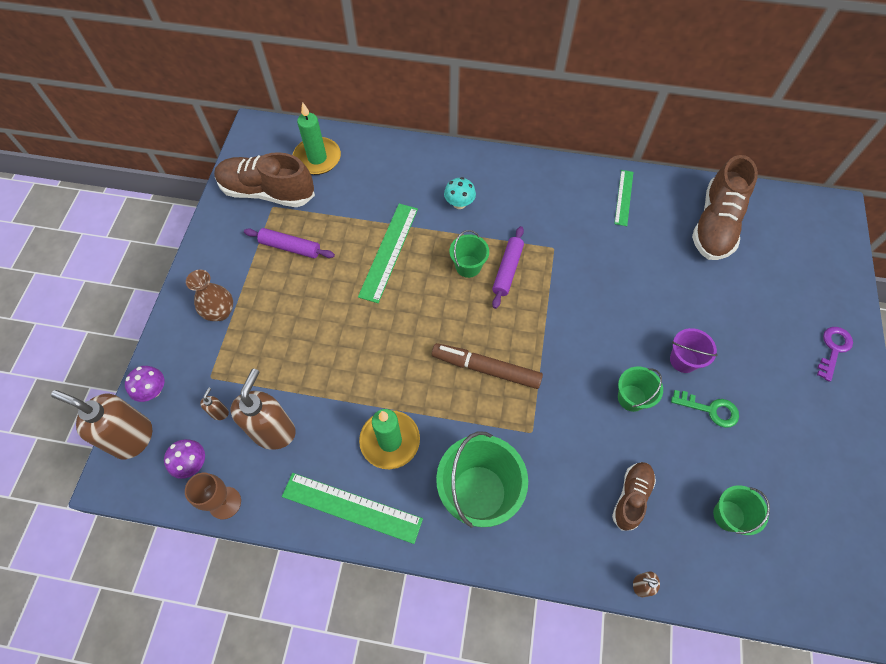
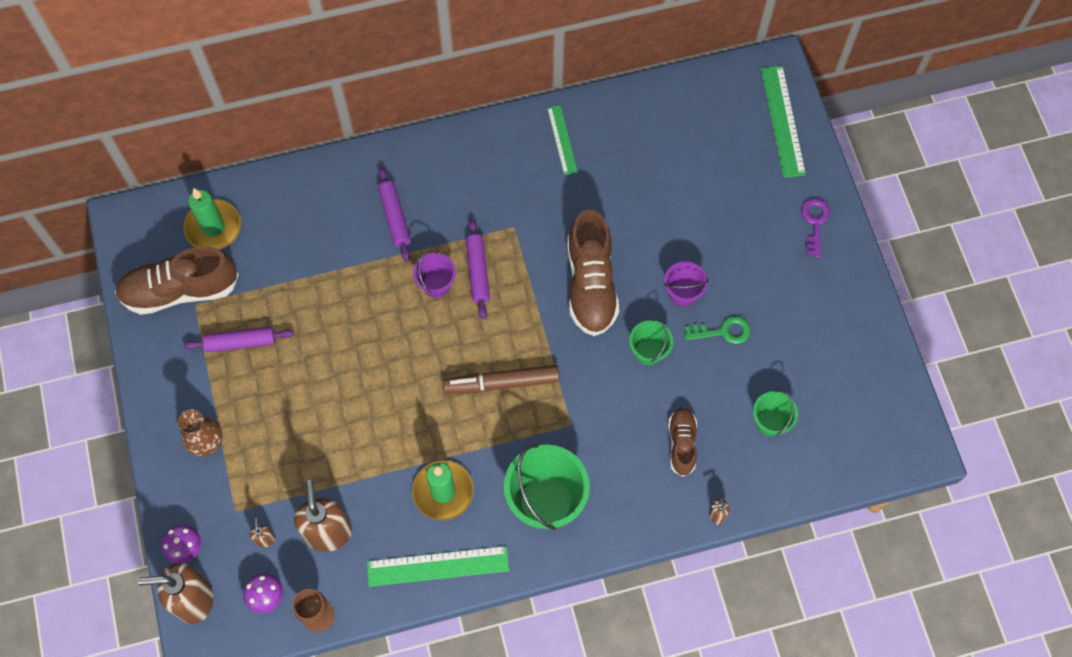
camera: 25 degrees left, 5 degrees up
(388, 251) = (347, 303): green ruler -> green ruler (782, 121)
(459, 203) = (395, 217): turquoise mushroom -> purple rolling pin
(468, 266) = (436, 284): green bucket -> purple bucket
(715, 224) = (664, 133): brown shoe -> brown shoe (591, 284)

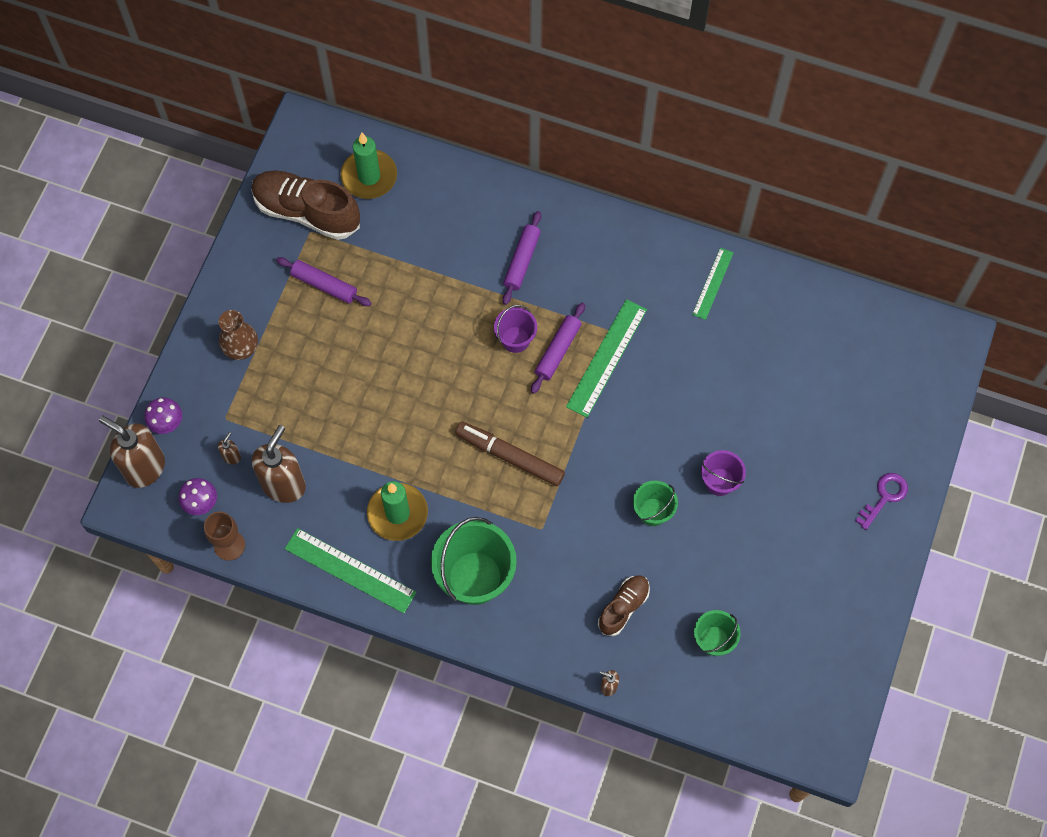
camera: 35 degrees right, 0 degrees up
(591, 284) = (645, 423): brown shoe -> none
(723, 331) = (730, 537): green key -> none
(782, 121) = (923, 389): green ruler -> green ruler (606, 358)

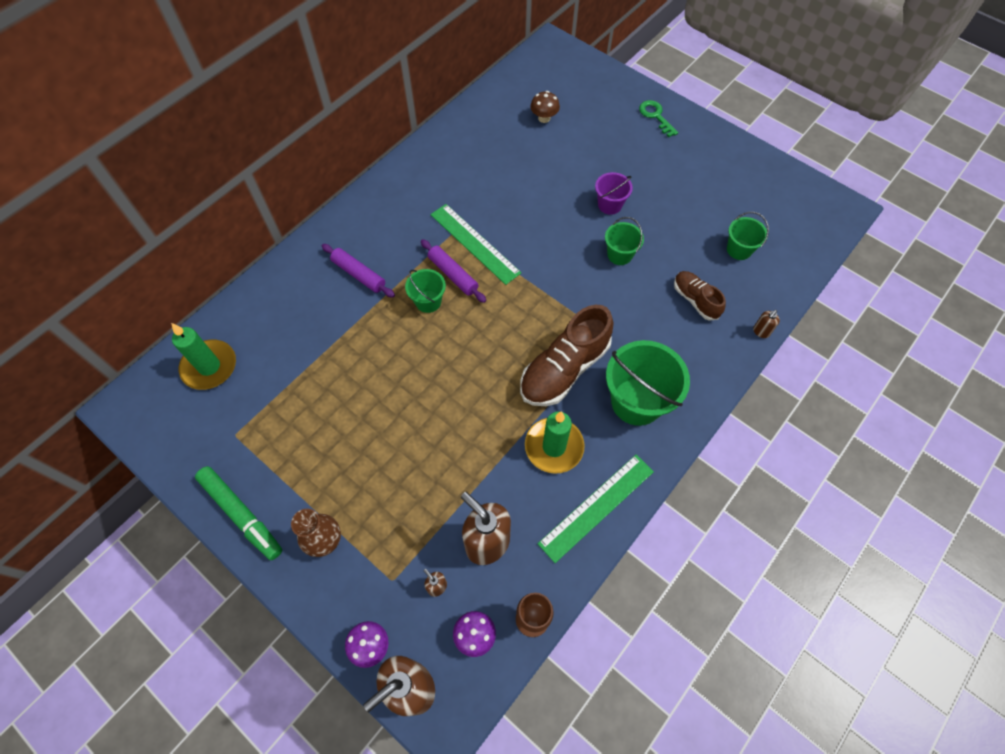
camera: 70 degrees left, 5 degrees down
(241, 272) = (241, 514): none -> green marker
(307, 212) = (213, 432): brown shoe -> brown shoe (564, 369)
(324, 285) = (297, 440): purple rolling pin -> none
(510, 456) = (533, 339): brown marker -> none
(515, 339) = (428, 301): purple bucket -> green bucket
(713, 283) = (444, 157): green ruler -> none
(822, 369) = (544, 118): none -> brown mushroom
(884, 497) = (656, 116): purple key -> green key

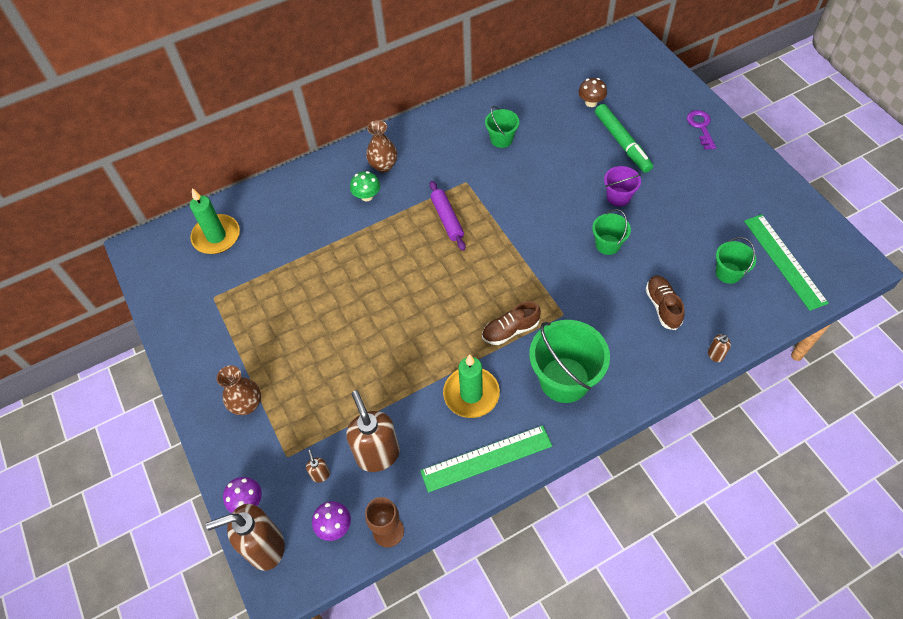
camera: 25 degrees right, 5 degrees down
(241, 514) = (192, 362): green marker -> green marker (622, 143)
(359, 274) = (367, 196): purple rolling pin -> green mushroom
(363, 237) = (383, 166): none -> brown vase
(428, 301) = (415, 236): green bucket -> green bucket (501, 139)
(474, 243) = (478, 197): green ruler -> green ruler (784, 261)
(564, 369) = (510, 330): brown shoe -> brown shoe, size x0.56
(656, 116) = (701, 127): green key -> purple key

